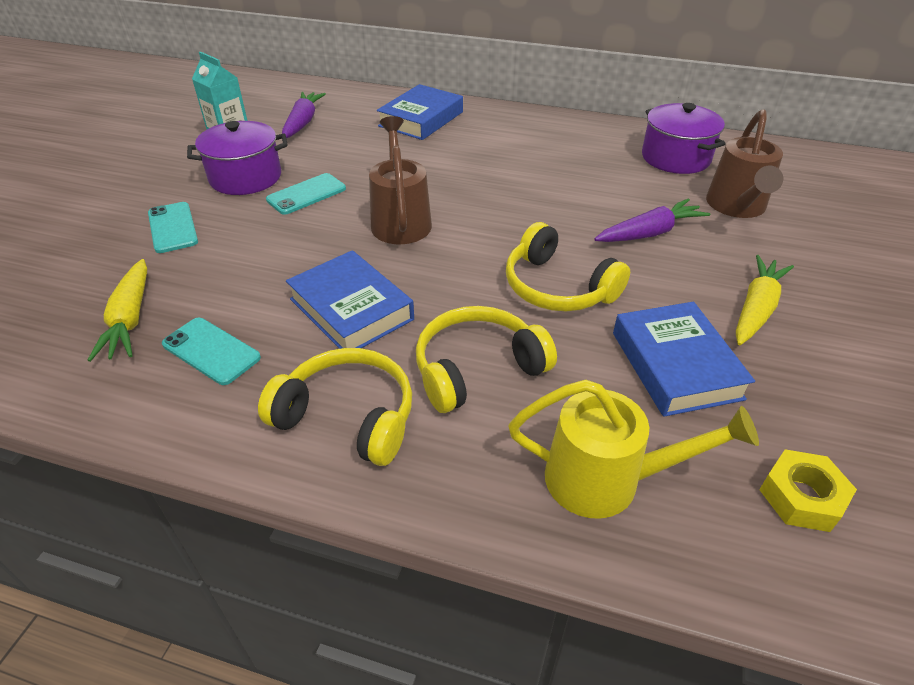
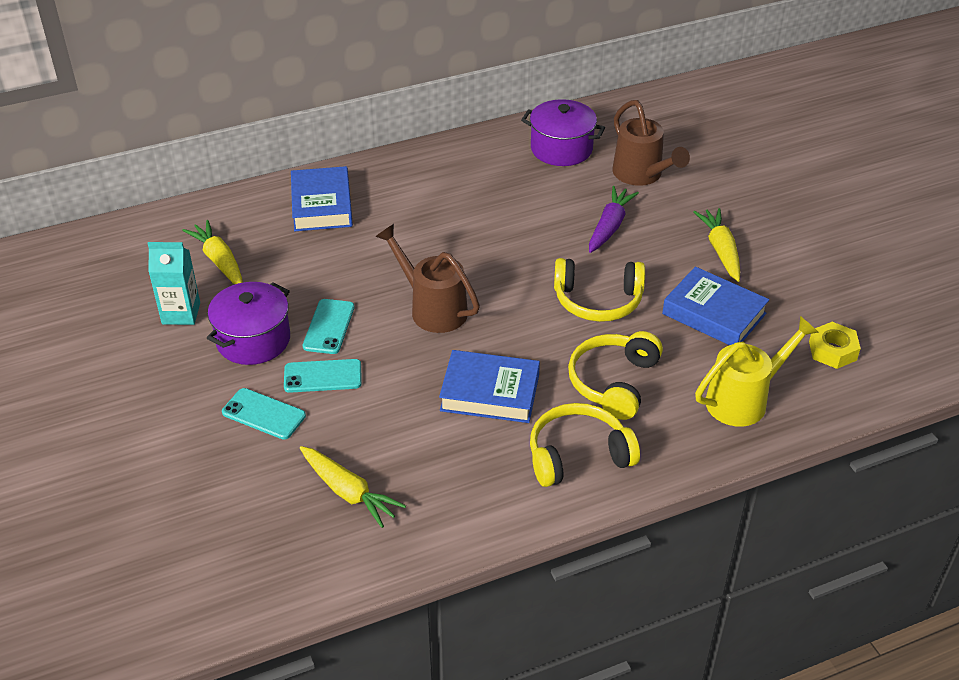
camera: 40 degrees left, 0 degrees up
(211, 351) = (439, 474): turquoise phone -> turquoise phone (323, 376)
(303, 122) = (219, 261): purple carrot -> yellow carrot

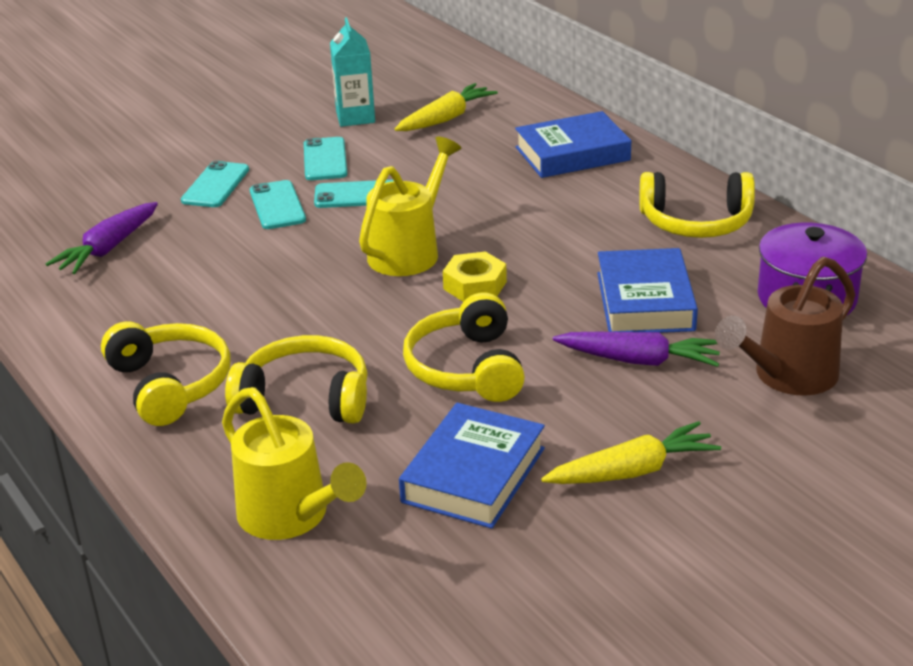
camera: 80 degrees right, 10 degrees down
(253, 340) = (325, 159): purple pot -> turquoise phone
(348, 492) = (108, 248): yellow carrot -> purple carrot
(432, 308) = (409, 251): brown watering can -> yellow watering can
(451, 170) = (696, 222): none -> yellow headphones
(490, 393) = (269, 310): blue book -> blue book (645, 301)
(832, 351) = (422, 608): yellow nut -> yellow nut (475, 285)

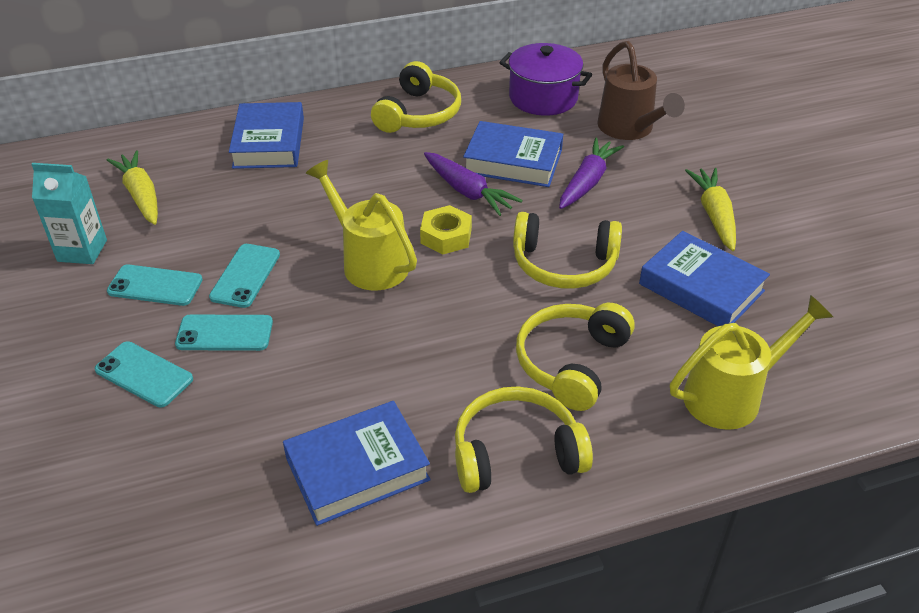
camera: 75 degrees left, 10 degrees up
(108, 248) = (222, 481): purple carrot -> purple carrot (467, 191)
(133, 306) = (357, 469): none -> blue book

